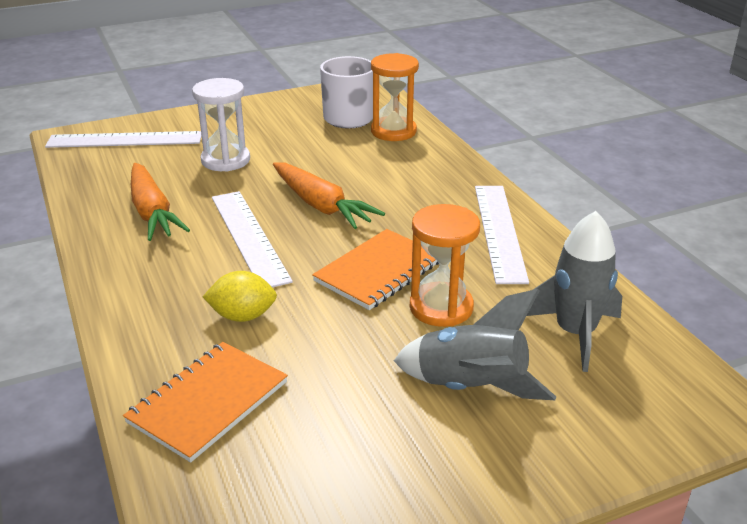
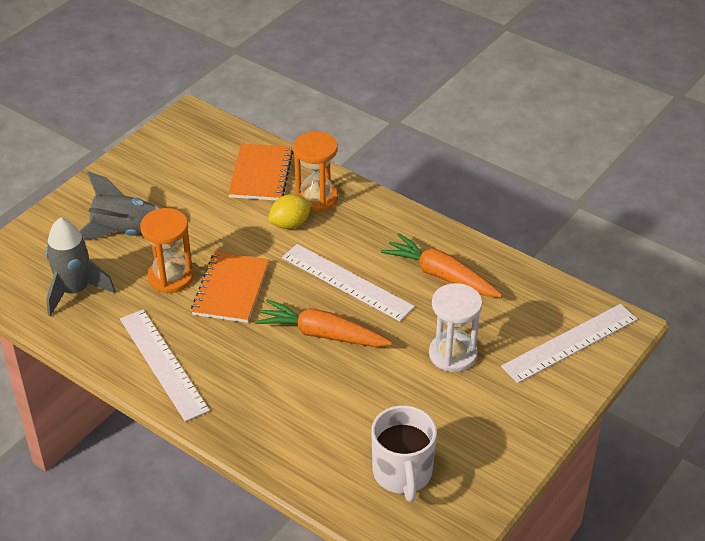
camera: 150 degrees right, 10 degrees up
(393, 131) = (339, 468): orange hourglass -> orange hourglass (316, 198)

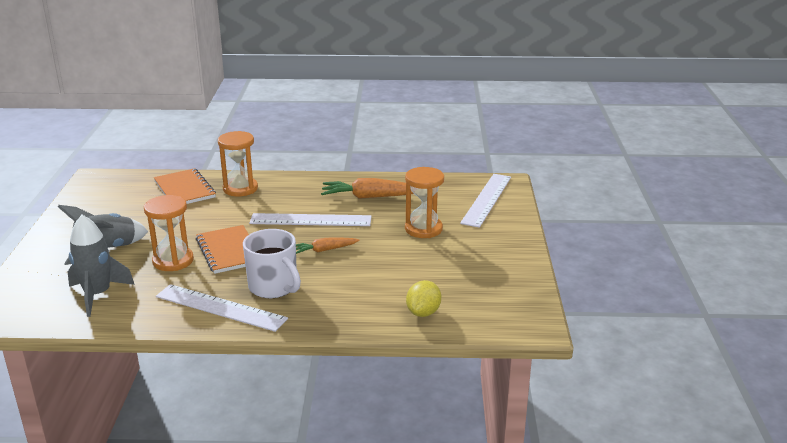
camera: 35 degrees left, 15 degrees down
(290, 224) = (236, 206): yellow lemon -> yellow lemon (423, 312)
(322, 334) = (324, 250): orange carrot -> orange carrot, size x0.60
(402, 473) = (463, 296): white mug -> white mug (274, 287)
(453, 354) = (423, 229): white hourglass -> orange hourglass

